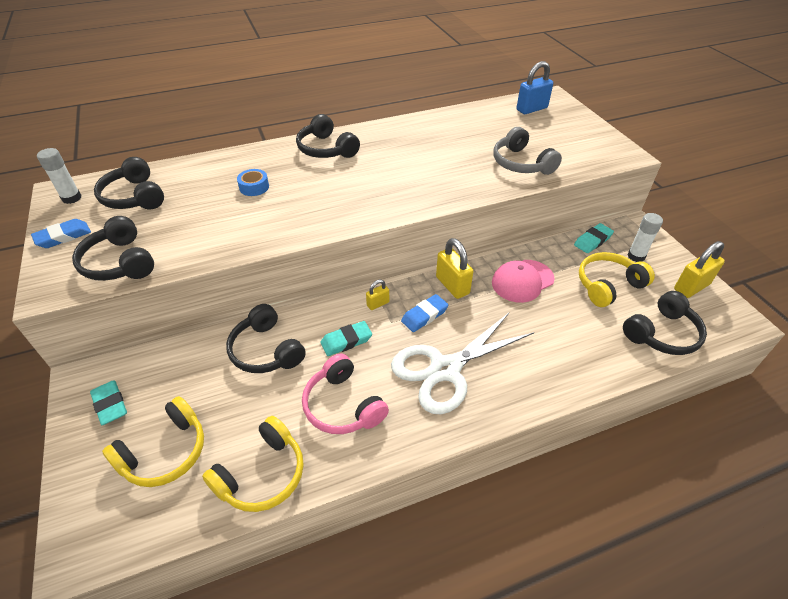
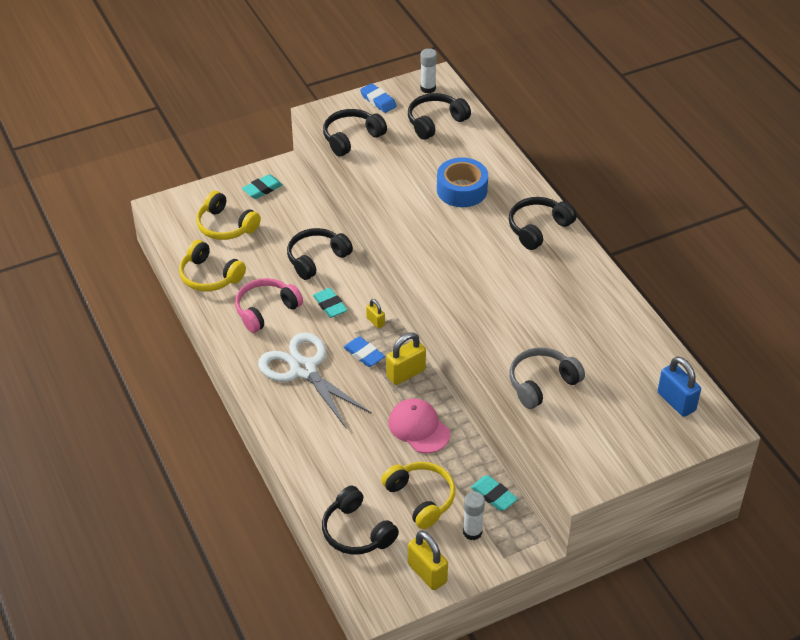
camera: 85 degrees right, 0 degrees up
(254, 187) = (462, 190): blue tape -> blue tape, size x1.84

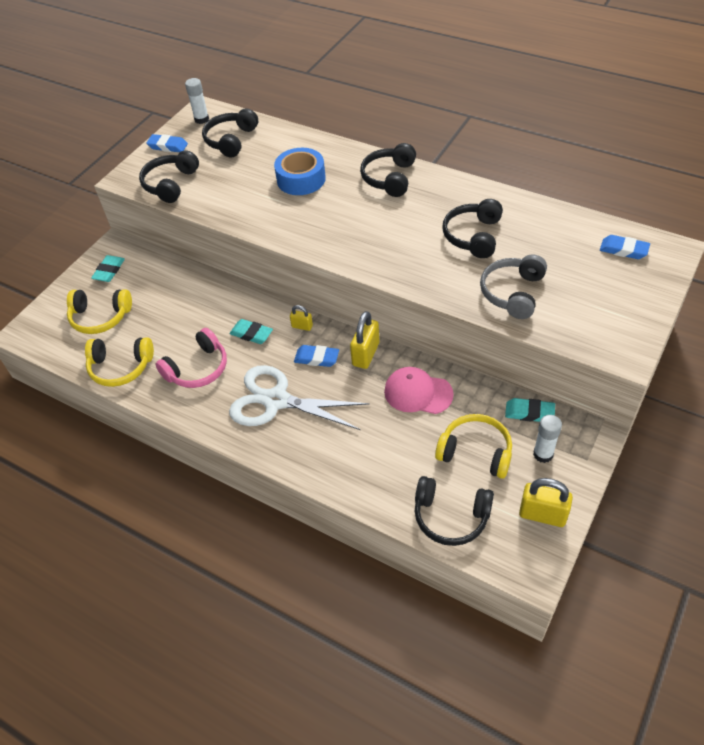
camera: 30 degrees left, 5 degrees up
(266, 310) = (198, 368): pink headphones -> pink headphones turned 150 degrees counterclockwise
(316, 259) = (206, 302): black headphones -> black headphones (473, 236)
(676, 401) = (623, 250): blue padlock -> blue eraser

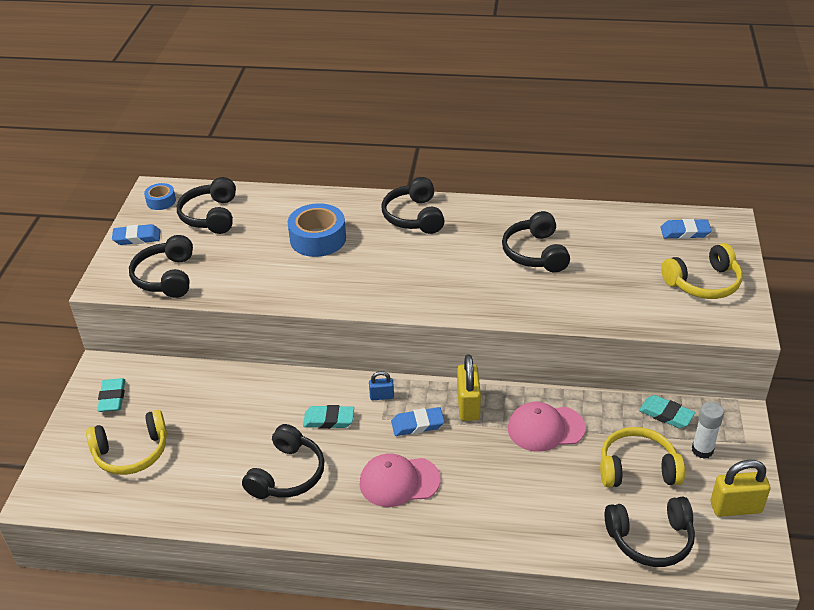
camera: 25 degrees left, 10 degrees down
(120, 367) = (191, 500): yellow headphones -> yellow headphones (703, 283)
(198, 368) = (287, 474): pink headphones -> black headphones
(201, 119) = (161, 201): white glue stick -> blue tape
(276, 401) = (399, 481): white scissors -> pink cap
(302, 326) = (382, 396): yellow padlock -> blue padlock
(512, 293) = (607, 297): grey headphones -> none
(529, 412) = (666, 414): turquoise eraser -> turquoise eraser turned 45 degrees clockwise

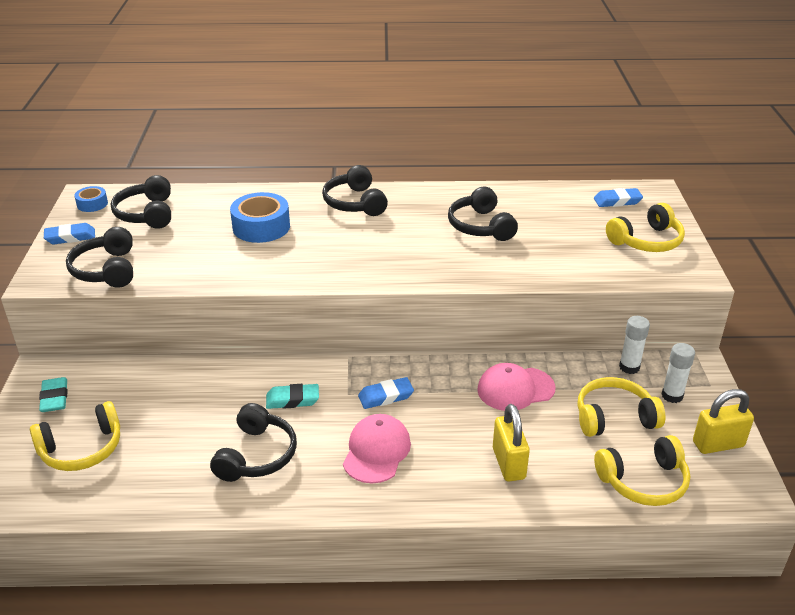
camera: 10 degrees left, 5 degrees down
(382, 396) = (344, 373): blue padlock -> none
(399, 481) = (376, 451): pink cap -> pink cap turned 120 degrees clockwise
(468, 405) = (434, 375): yellow padlock -> yellow padlock (508, 463)
(650, 539) = (643, 482): black headphones -> yellow headphones
(666, 414) = (629, 367): turquoise eraser -> white glue stick

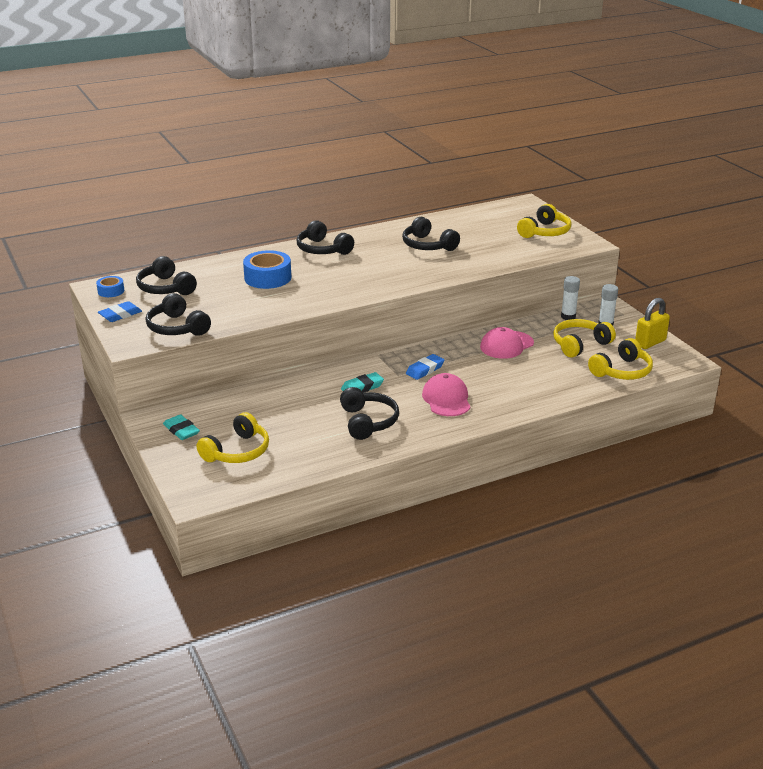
camera: 25 degrees left, 5 degrees down
(508, 463) = (535, 383): yellow padlock -> none
(617, 201) = (506, 213): blue eraser -> none

